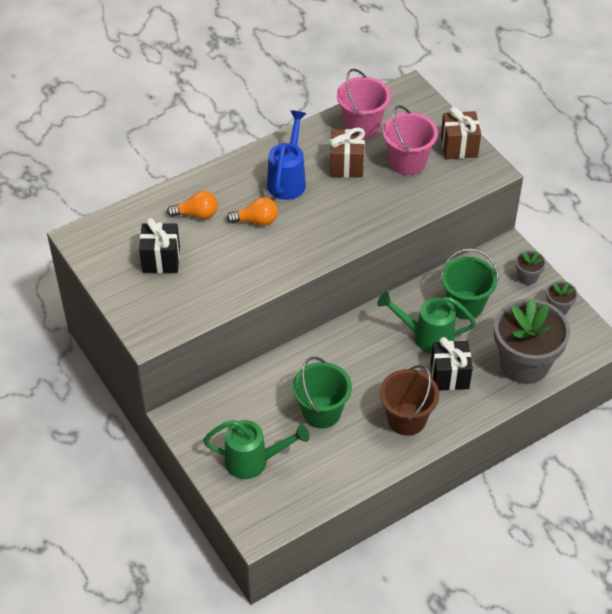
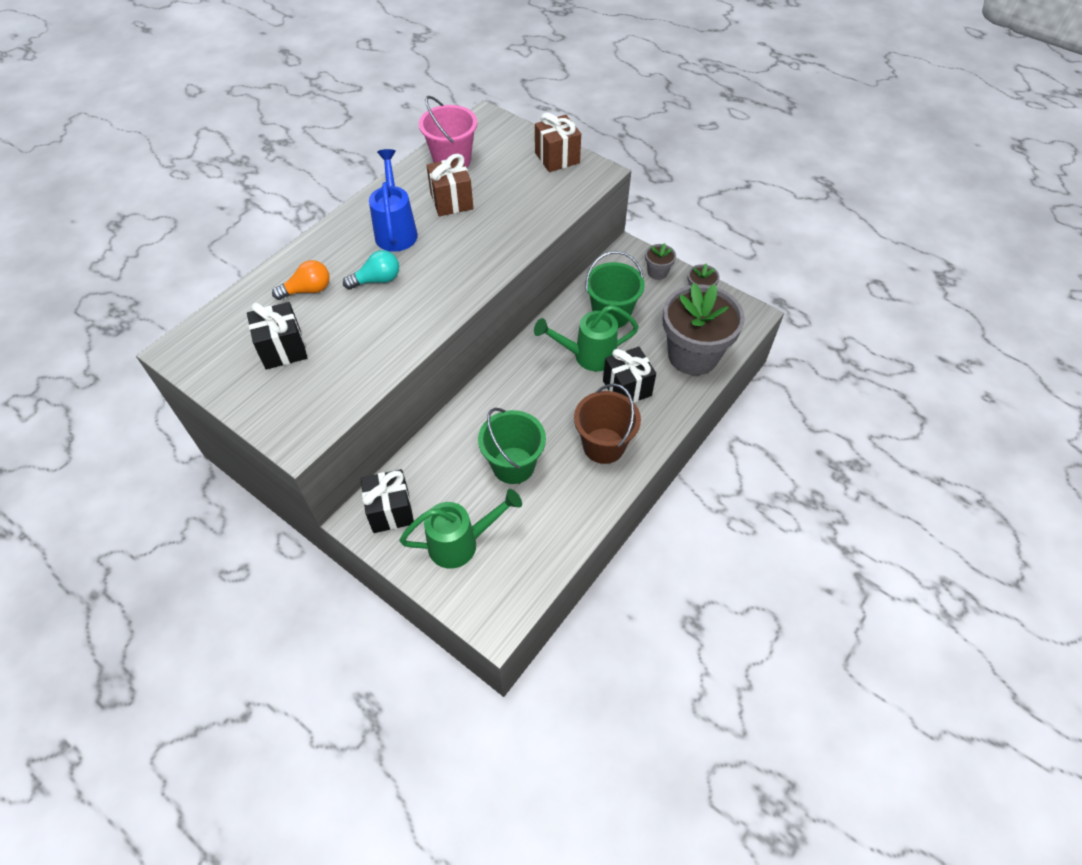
camera: 20 degrees left, 5 degrees up
(206, 418) = (391, 511): none -> black gift
(256, 221) = (377, 280): orange light bulb -> turquoise light bulb
(407, 162) = (513, 184): pink bucket -> none

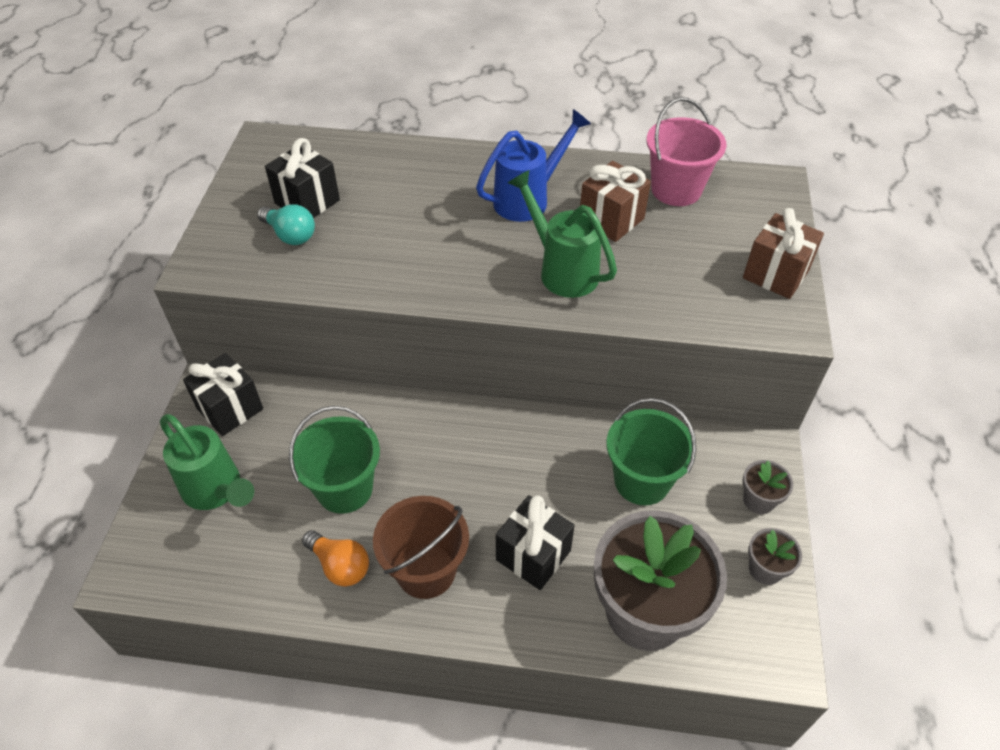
camera: 60 degrees right, 5 degrees down
(308, 290) = (394, 180): orange light bulb -> orange light bulb (340, 565)
(377, 280) = (445, 220): turquoise light bulb -> turquoise light bulb (290, 235)
(587, 356) = (554, 486): green watering can -> green watering can (561, 269)

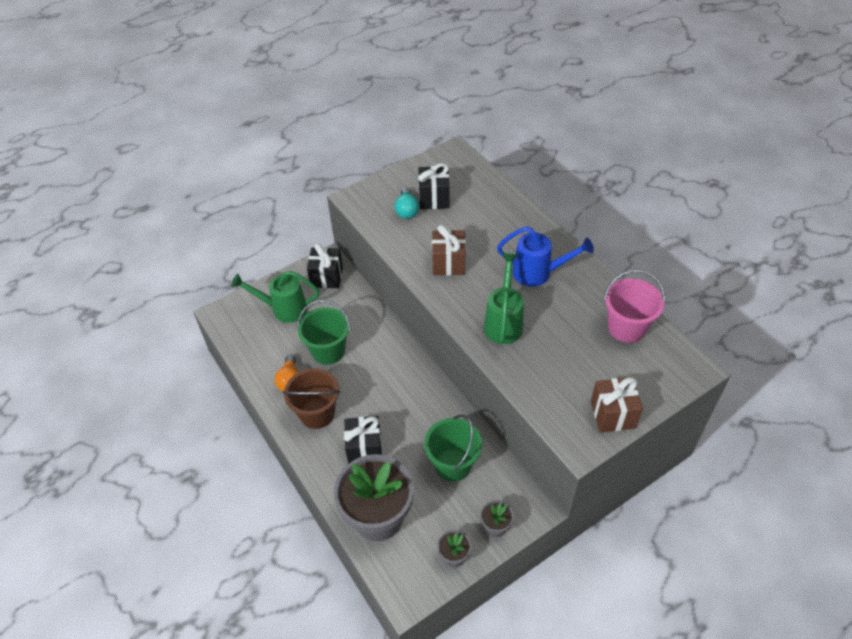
camera: 50 degrees right, 0 degrees up
(217, 491) = (283, 309): green watering can -> green watering can turned 90 degrees clockwise
(611, 220) = (566, 316): brown gift -> brown gift (448, 263)

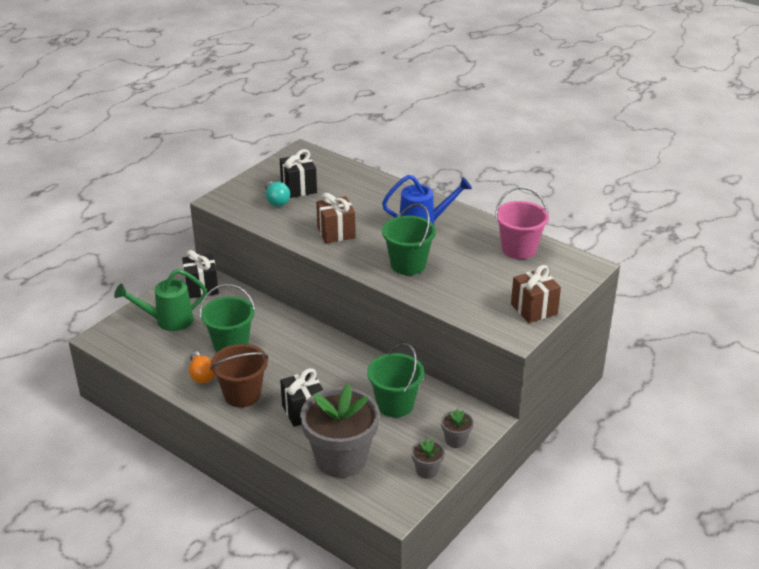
camera: 20 degrees left, 15 degrees down
(504, 322) = (408, 264): green watering can -> green bucket

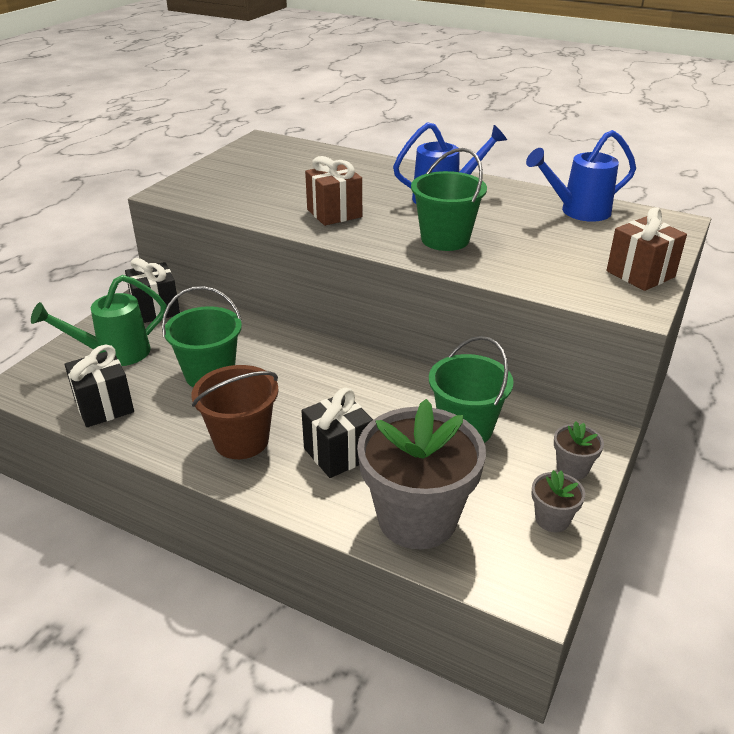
camera: 10 degrees left, 0 degrees up
(202, 375) = (175, 420): orange light bulb -> none
(276, 201) = (244, 187): turquoise light bulb -> none
(298, 188) = (269, 173): black gift -> black gift (104, 406)
(519, 249) = (577, 212): pink bucket -> blue watering can

